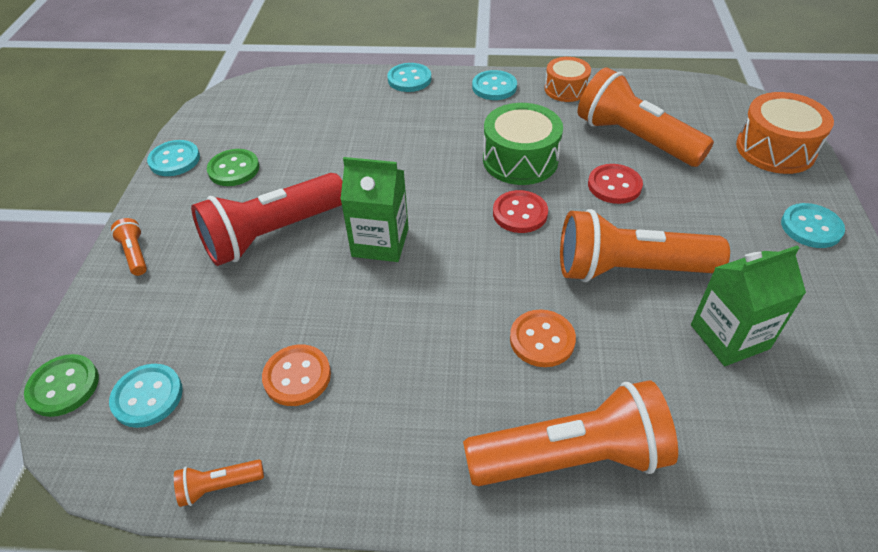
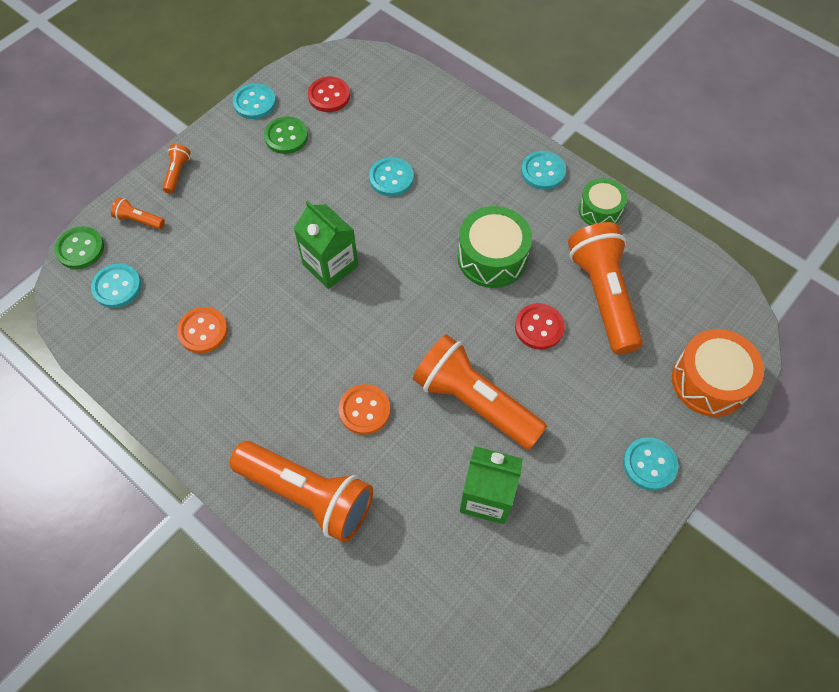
camera: 35 degrees right, 15 degrees up
(219, 486) = (115, 370): orange flashlight -> orange flashlight (139, 220)
(273, 234) = (269, 212): red flashlight -> none
(409, 79) = (483, 122): turquoise button -> turquoise button (391, 178)
(520, 213) = (445, 305): red button -> red button (329, 96)
(566, 89) = (600, 210): orange drum -> green drum

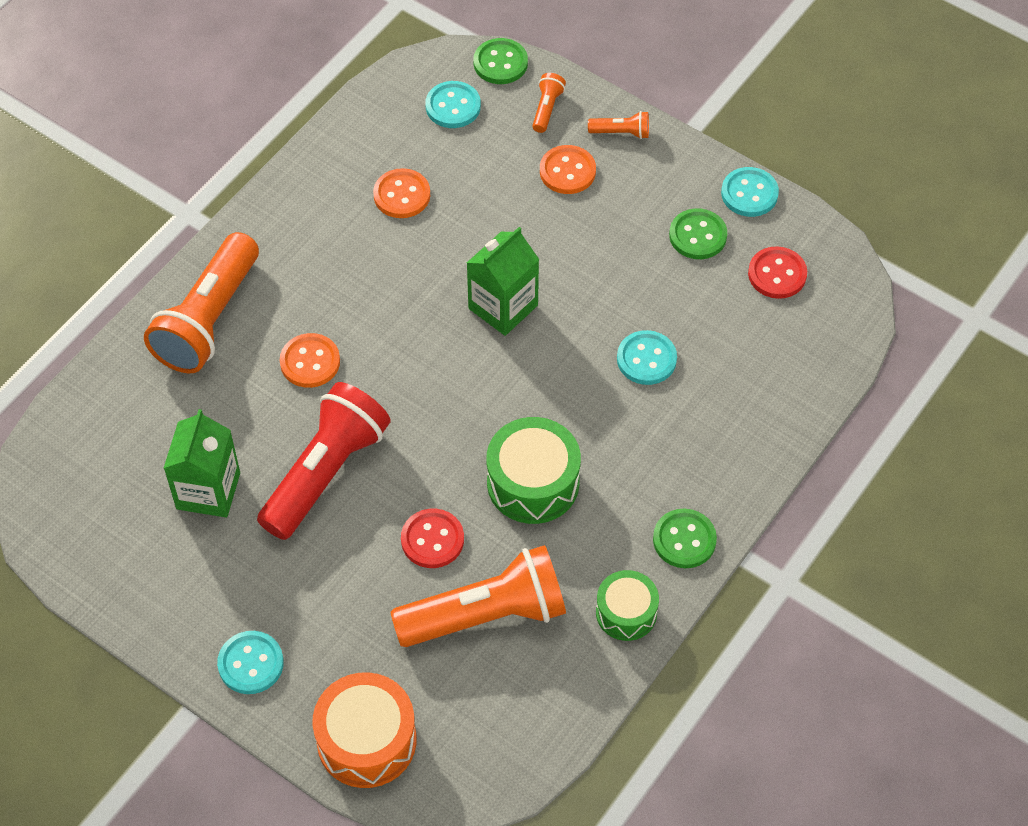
camera: 85 degrees right, 5 degrees down
(206, 211) = (567, 171): none -> orange button
(474, 402) = (325, 473): orange flashlight -> red flashlight
(543, 171) = (684, 540): turquoise button -> green button

